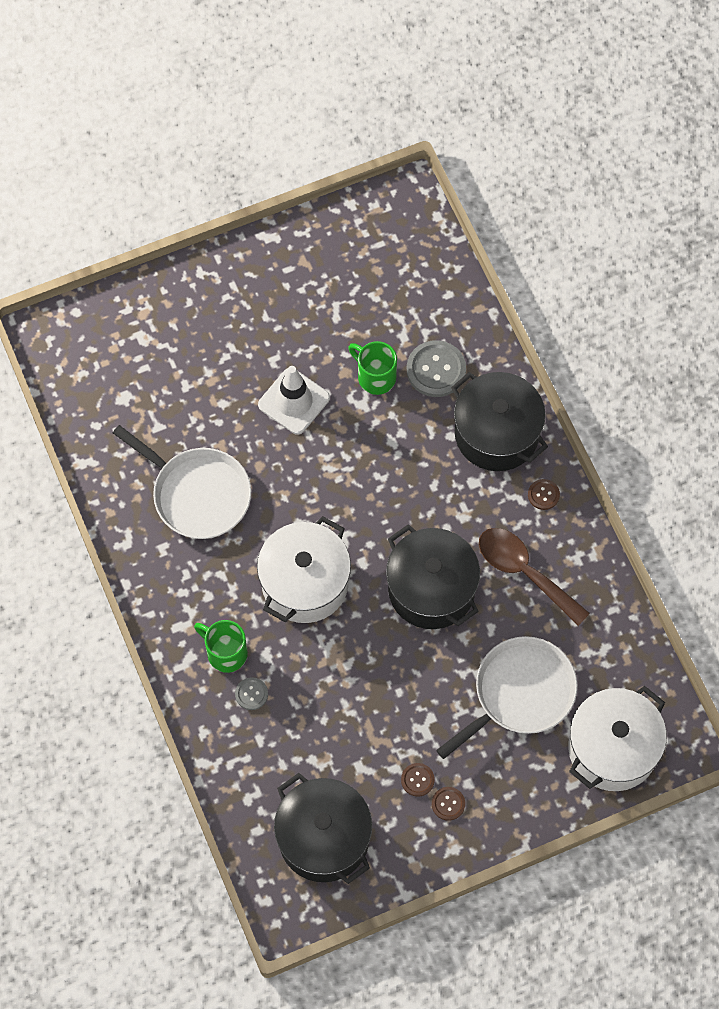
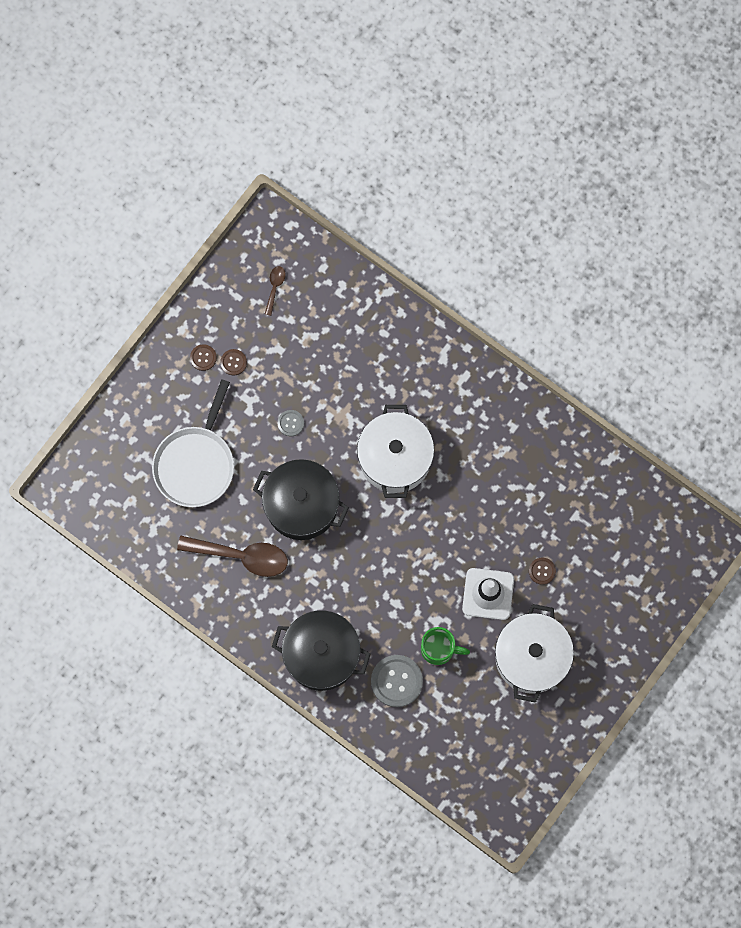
camera: 150 degrees right, 10 degrees up
(198, 494) = (513, 481): white pan -> none
(225, 653) = (420, 376): green mug -> none
(251, 694) = (384, 357): grey button -> grey button (290, 423)
(323, 838) = (275, 287): black pot -> brown spoon
(543, 495) = (260, 625): brown button -> brown button (542, 571)
(612, 748) = (109, 460): white pot -> white pot (531, 657)

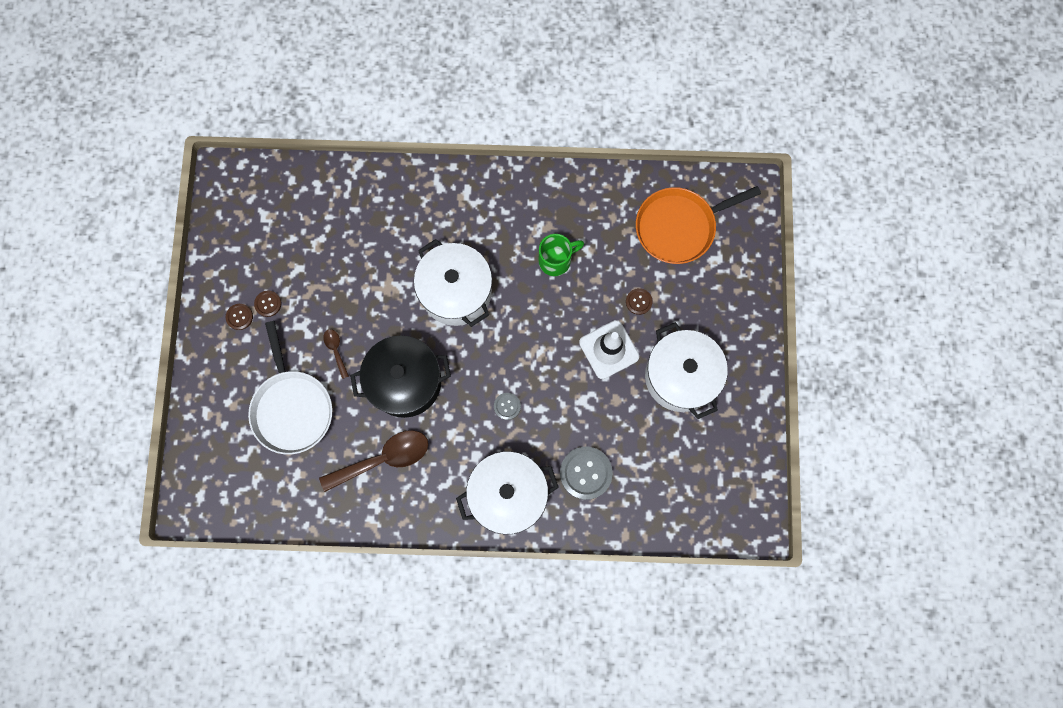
camera: 35 degrees left, 0 degrees up
(275, 287) = (262, 221): brown spoon -> brown spoon (336, 350)
(290, 423) = (350, 321): grey button -> grey button (507, 406)
(321, 654) = (508, 494): black pot -> white pot
(439, 649) = (601, 422): green mug -> green mug (556, 260)
(622, 531) = (679, 227): none -> orange pan

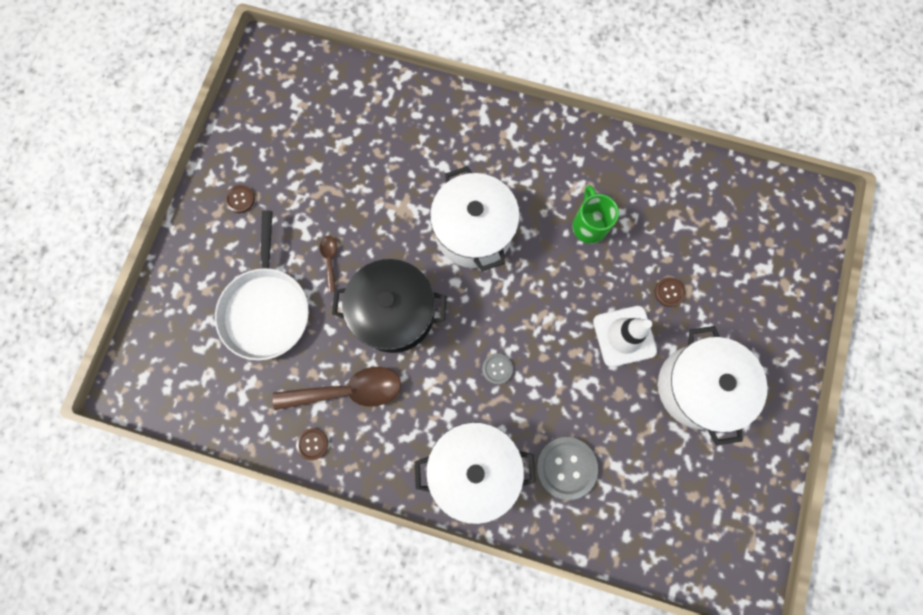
camera: 15 degrees right, 0 degrees up
(268, 304) = (273, 193): brown button -> brown button (312, 444)
(556, 260) = (589, 225): green mug -> green mug turned 90 degrees counterclockwise
(679, 227) = (731, 223): orange pan -> none

